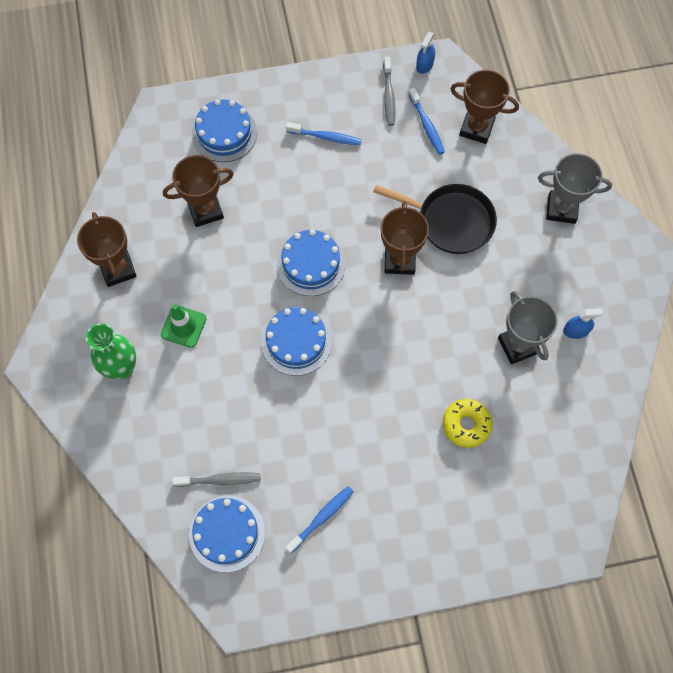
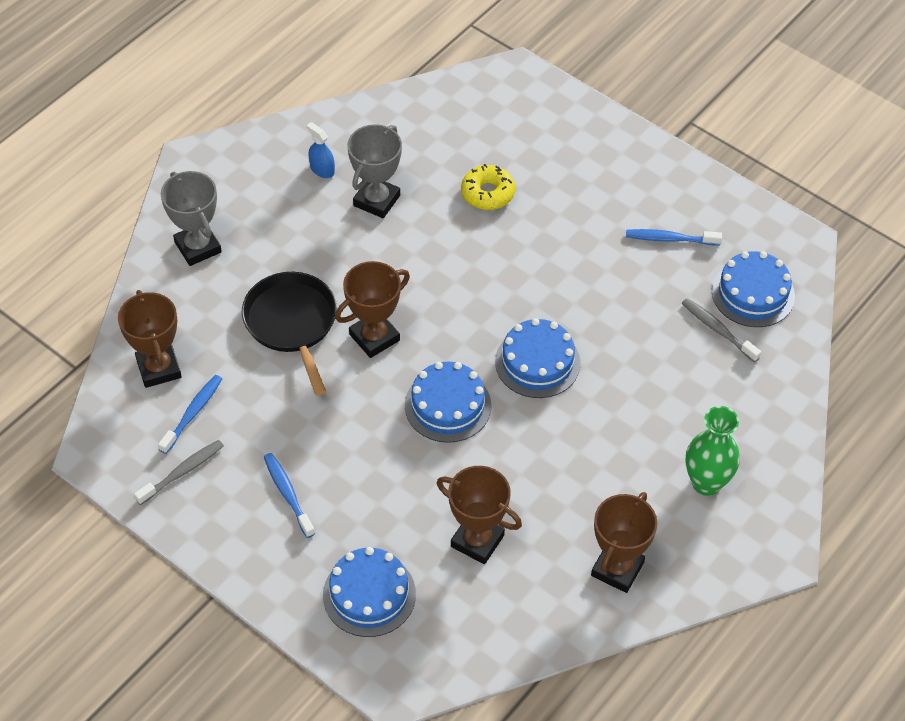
camera: 130 degrees left, 15 degrees down
(183, 326) = (615, 464): green traffic cone -> none
(424, 65) = (111, 465): blue spray bottle -> none

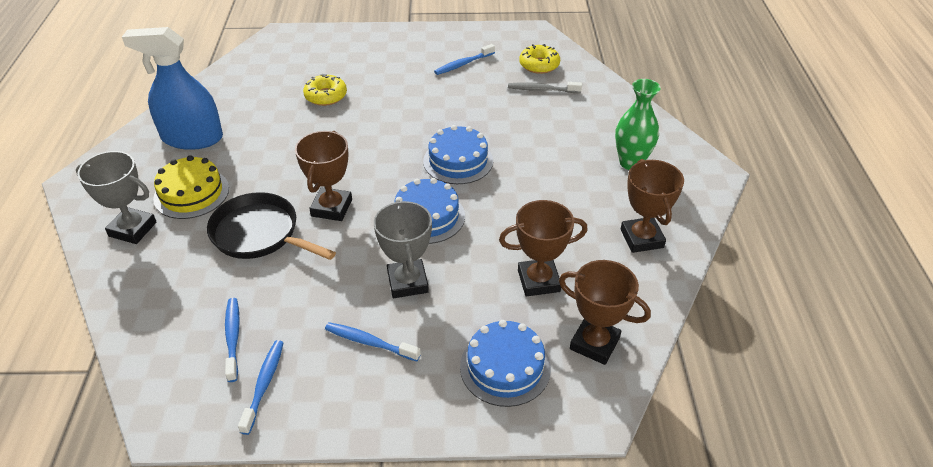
camera: 40 degrees left, 10 degrees down
(159, 368) = (172, 325): brown trophy -> brown trophy (594, 343)
(182, 472) = (264, 384): grey toothbrush -> blue toothbrush
(272, 238) = (191, 193): none -> yellow cake
(322, 169) = (192, 138): blue spray bottle -> blue spray bottle, size x2.43
(376, 200) = (251, 135): grey trophy -> grey trophy (407, 282)
(753, 293) = (539, 65): blue cake -> yellow donut

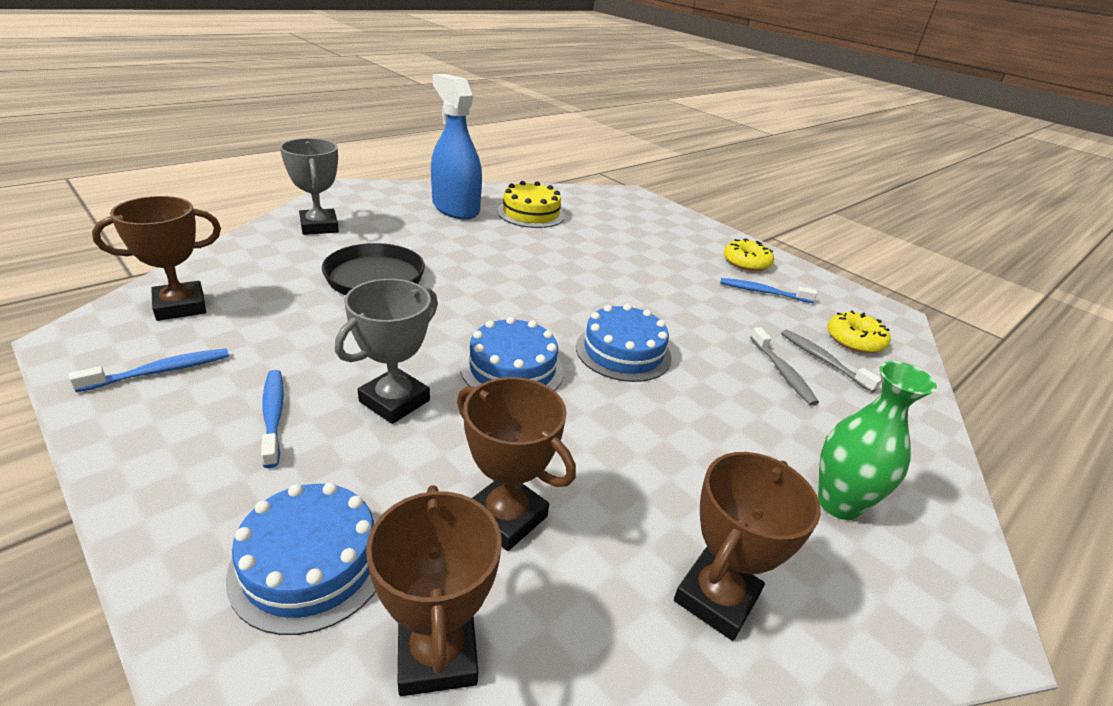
camera: 45 degrees right, 10 degrees down
(191, 193) = (390, 233): yellow cake -> yellow cake (531, 213)
(233, 337) = (219, 325): blue toothbrush -> none
(326, 96) = (594, 241): yellow donut -> yellow donut (746, 262)
(331, 208) = (453, 305): brown trophy -> brown trophy (180, 306)
(536, 112) = (782, 372): none -> grey toothbrush

